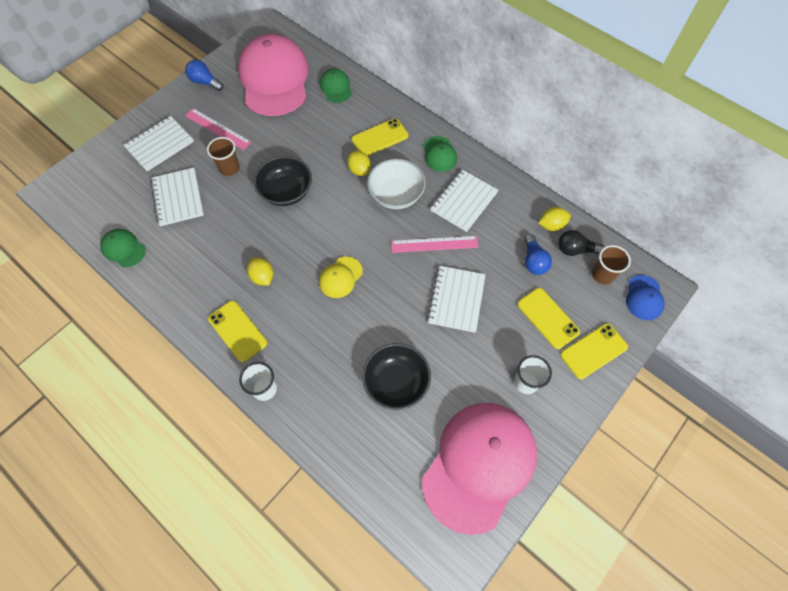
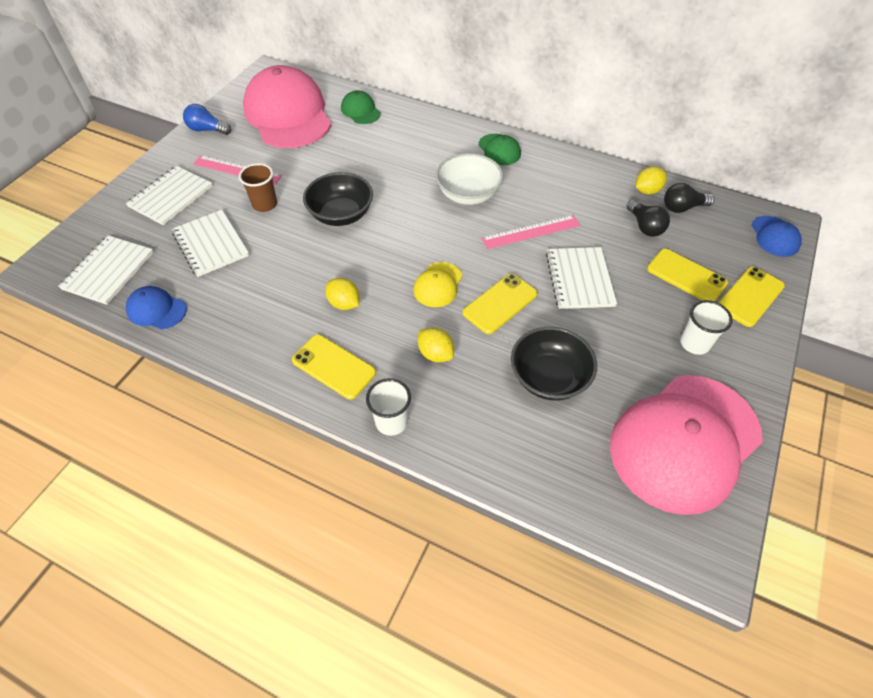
camera: 15 degrees left, 10 degrees down
(123, 249) = (156, 310): green cap -> blue cap
(359, 170) = (417, 179): yellow lemon -> yellow lemon (435, 354)
(380, 138) = (428, 146): yellow phone -> yellow phone (500, 303)
(463, 201) = (544, 187): white notebook -> white notebook (108, 271)
(479, 465) = (684, 442): pink cap -> pink cap turned 150 degrees counterclockwise
(533, 261) = (645, 226): blue light bulb -> black light bulb
(602, 275) = (722, 224): brown cup -> none

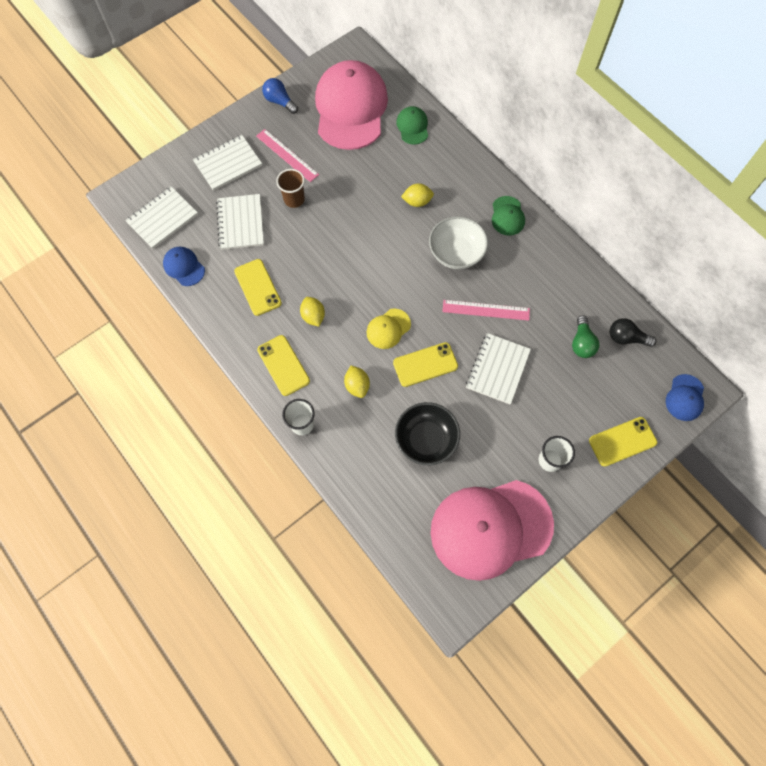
camera: 25 degrees right, 15 degrees up
(341, 214) = (347, 233): black bowl -> none
(645, 226) = (581, 343): black light bulb -> green light bulb
(647, 191) = (607, 309): yellow lemon -> yellow lemon (417, 201)
(686, 276) = (584, 402): yellow phone -> yellow phone (258, 287)

